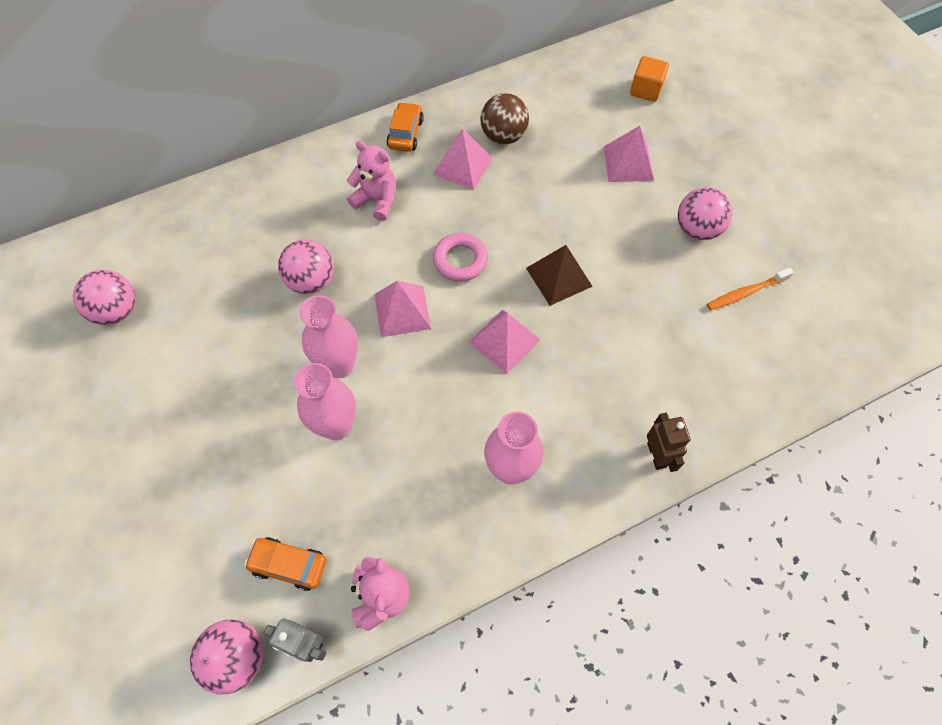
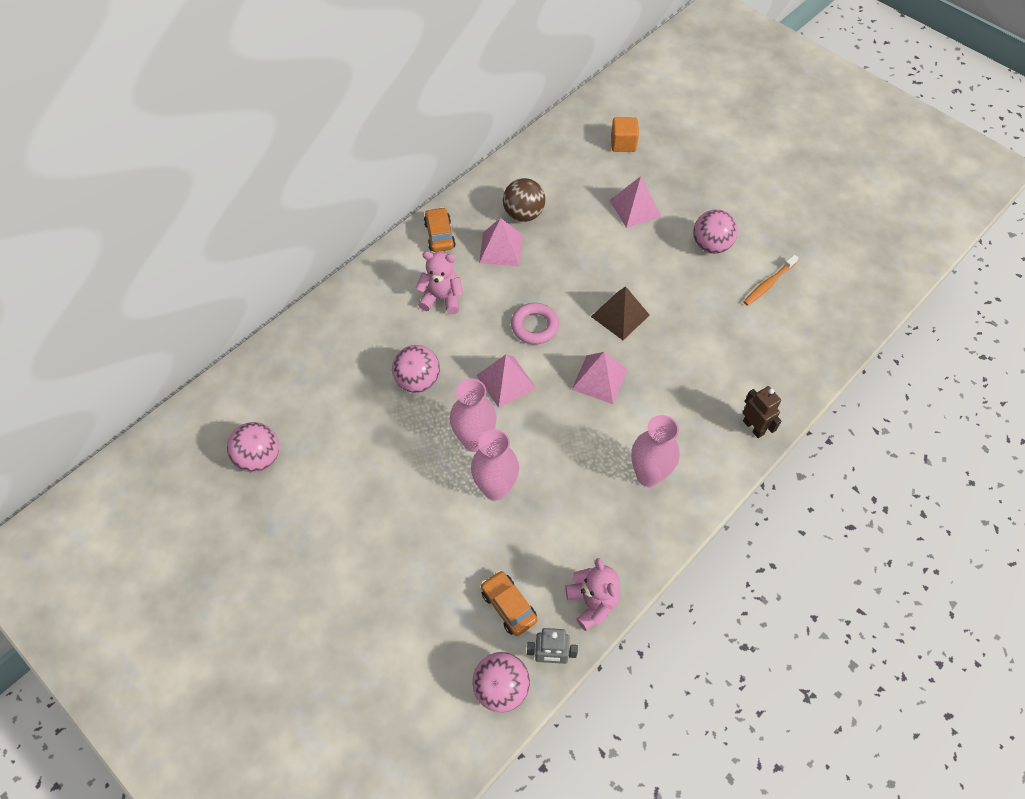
camera: 20 degrees left, 5 degrees down
(289, 565) = (508, 606): orange car -> orange car turned 60 degrees clockwise

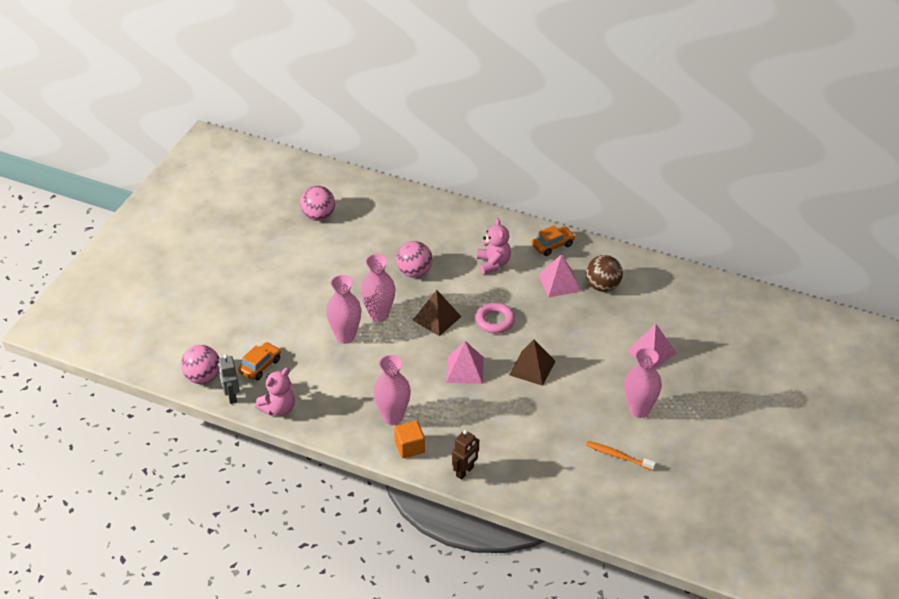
camera: 70 degrees right, 15 degrees down
(506, 381) = (436, 318): pink pyramid -> brown pyramid
(623, 143) = (722, 328): orange cube -> orange cube (409, 447)
(711, 245) = (639, 410): pink ball -> pink vase

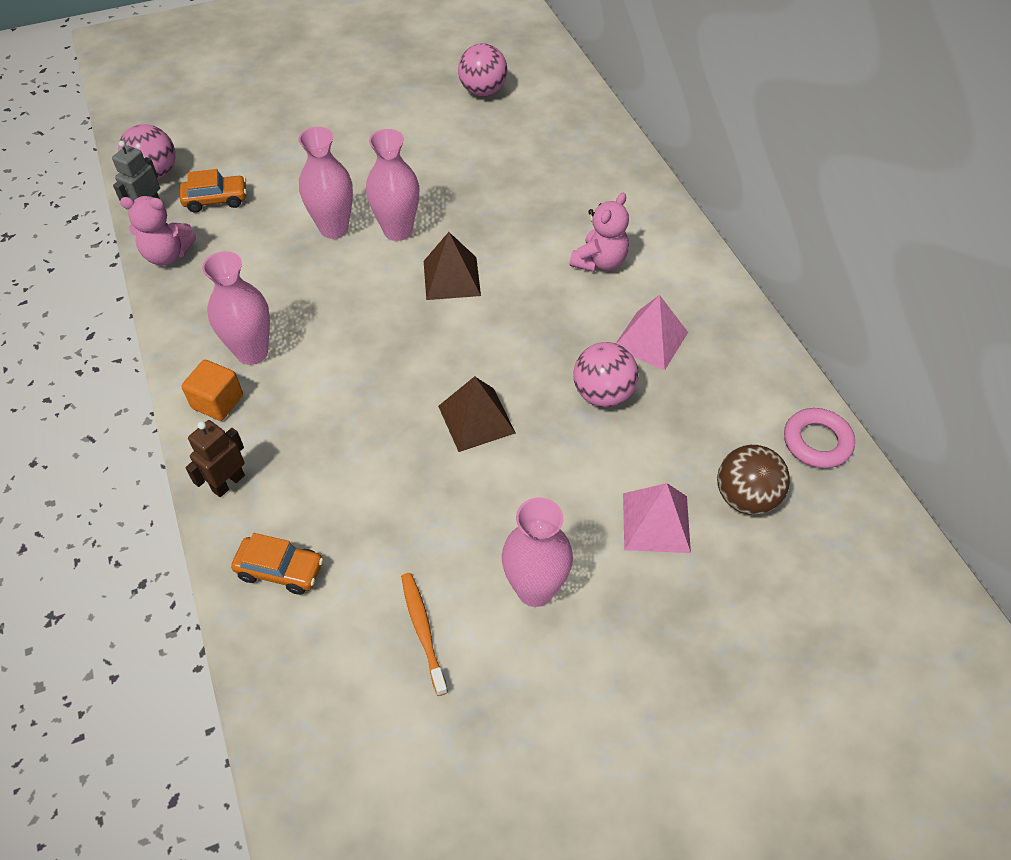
camera: 45 degrees right, 10 degrees up
(414, 272) = (498, 211): pink ball -> pink ball (603, 394)
(465, 369) = (399, 360): pink pyramid -> none
(465, 472) = (228, 483): brown robot -> brown robot turned 135 degrees clockwise
(495, 321) = (511, 329): pink ring -> pink ring (817, 442)
(552, 245) = (701, 289): orange car -> orange car (280, 570)
(602, 286) = (701, 384): brown ball -> brown ball (745, 497)

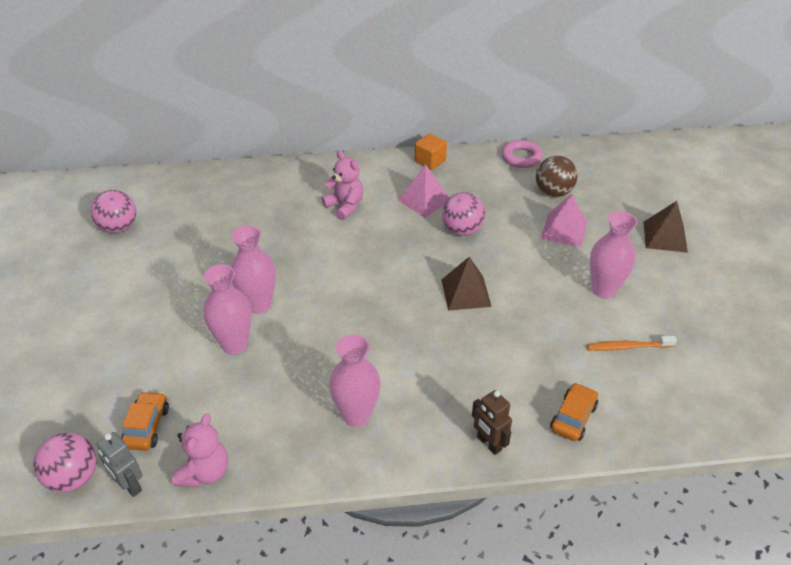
camera: 75 degrees left, 10 degrees down
(217, 402) = (403, 444): orange cube -> orange cube (430, 161)
(451, 278) = (326, 282): brown pyramid -> brown pyramid (664, 236)

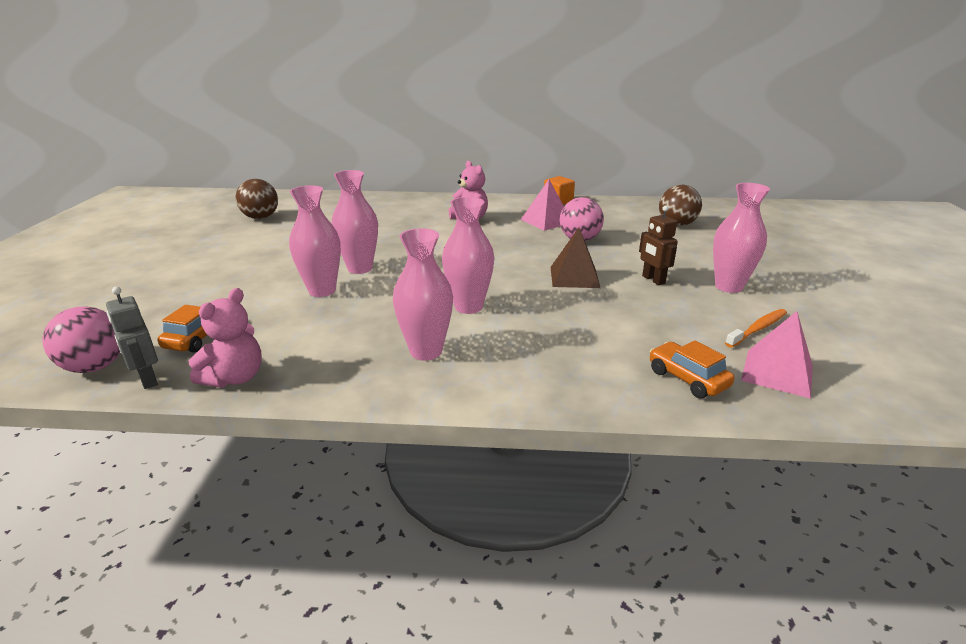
camera: 10 degrees right, 15 degrees down
(119, 227) = (260, 217): pink ball -> brown ball
(378, 350) = (468, 307): none -> pink vase
(489, 443) = (577, 390): brown robot -> brown robot (653, 280)
(521, 157) = (646, 204): pink ring -> none
(564, 230) = (686, 246): pink pyramid -> pink pyramid (777, 373)
(573, 417) = (687, 379): orange car -> orange car turned 75 degrees counterclockwise
(628, 347) = (758, 329): orange toothbrush -> orange toothbrush turned 135 degrees clockwise
(664, 236) = (797, 257): brown pyramid -> none

